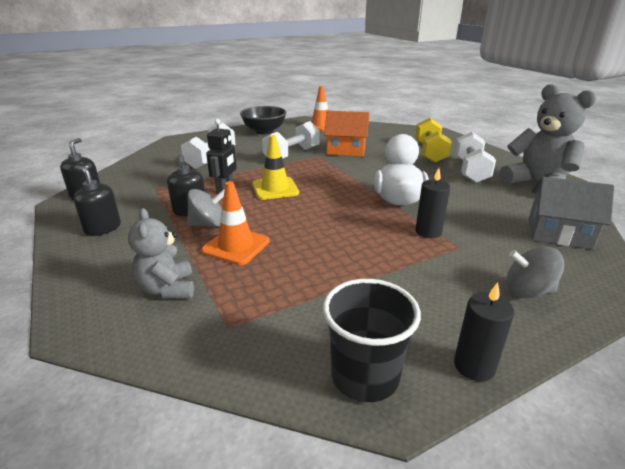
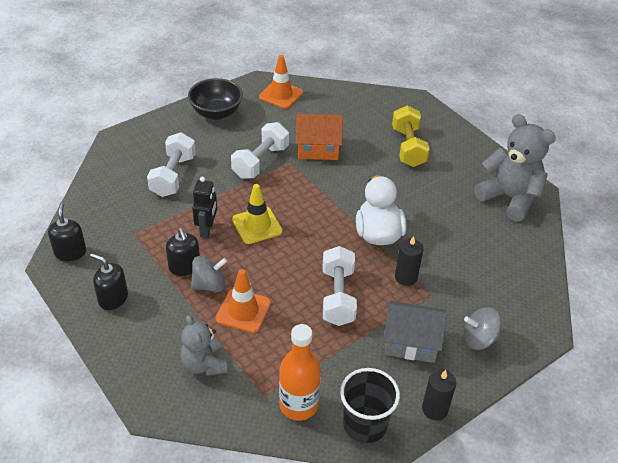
camera: 10 degrees left, 15 degrees up
(272, 342) = (298, 405): none -> orange bottle
(470, 171) = (448, 179): white dumbbell -> white dumbbell (338, 297)
(559, 234) = (515, 270): grey house -> grey house (411, 342)

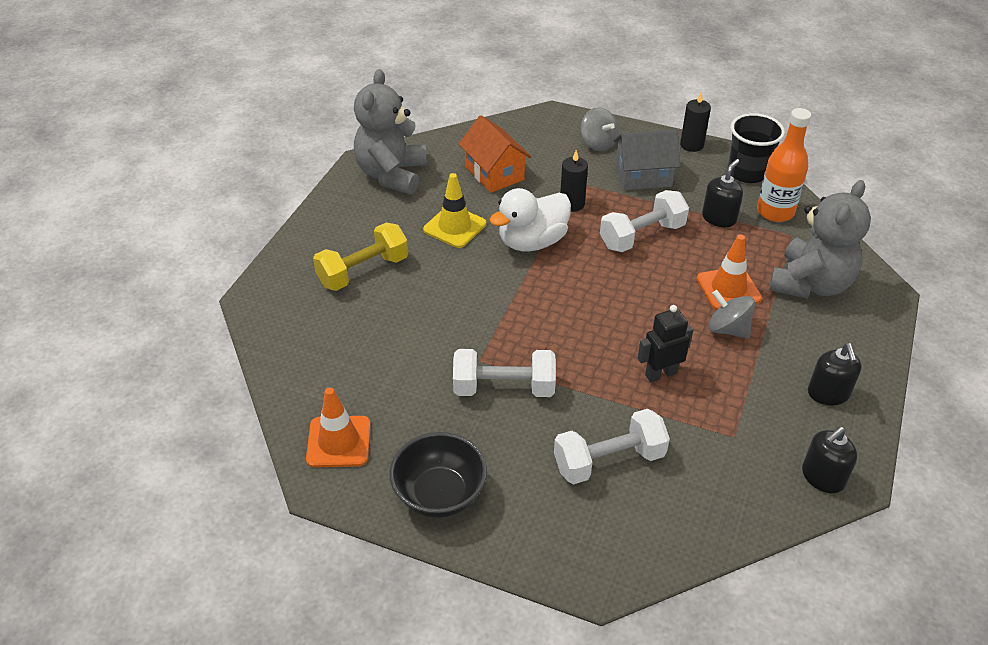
camera: 120 degrees left, 0 degrees up
(184, 267) = (728, 362): black soap dispenser -> black soap dispenser (719, 218)
(204, 364) = (810, 284): grey teddy bear -> grey teddy bear, size x1.66
(257, 225) = (612, 336): yellow traffic cone -> yellow traffic cone (455, 227)
(318, 149) = (432, 346): orange house -> orange house (494, 173)
(411, 342) = (643, 176): grey house -> grey house turned 75 degrees counterclockwise

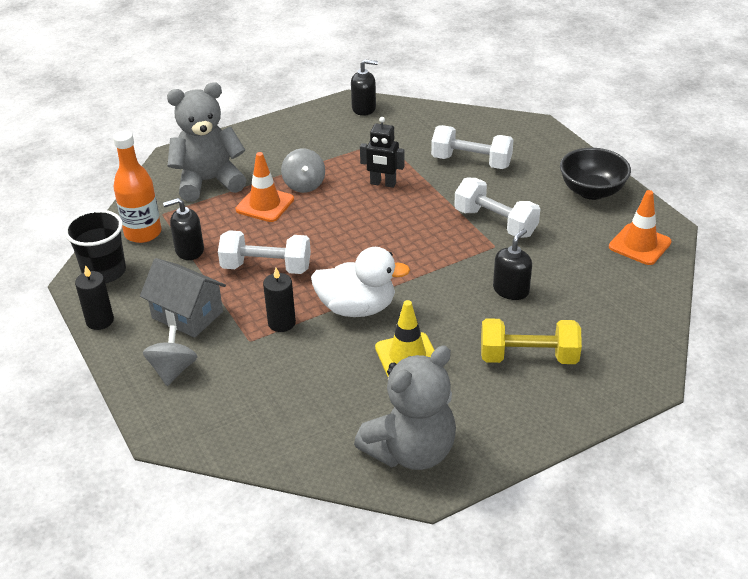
camera: 140 degrees left, 5 degrees down
(494, 173) = (309, 393): orange house -> none
(828, 393) = (301, 132): black soap dispenser -> black soap dispenser (511, 290)

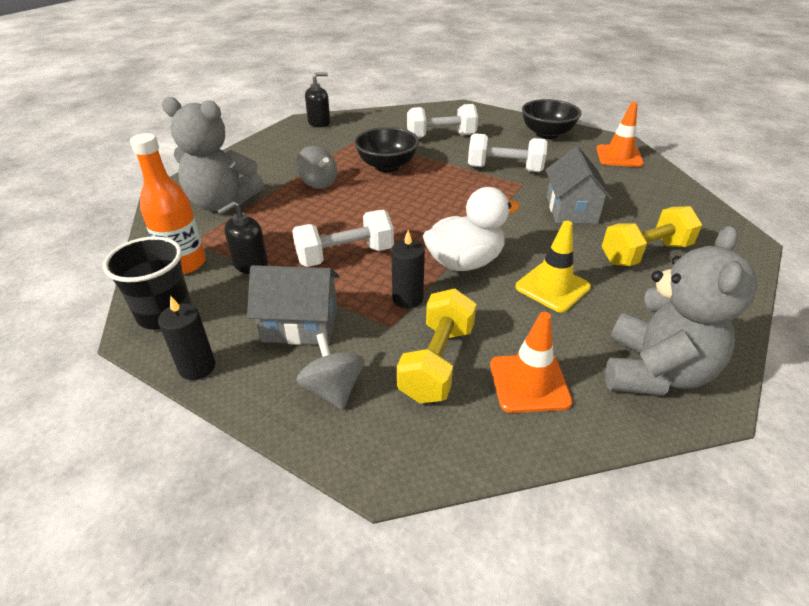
camera: 30 degrees left, 0 degrees up
(209, 181) = (222, 203): grey teddy bear -> grey teddy bear turned 120 degrees counterclockwise
(258, 380) = (437, 362): none -> yellow dumbbell
(265, 204) = (295, 206): orange traffic cone -> orange traffic cone (529, 383)
(383, 183) = (387, 166): black robot -> black bowl
(511, 290) = (571, 210): black soap dispenser -> grey house

